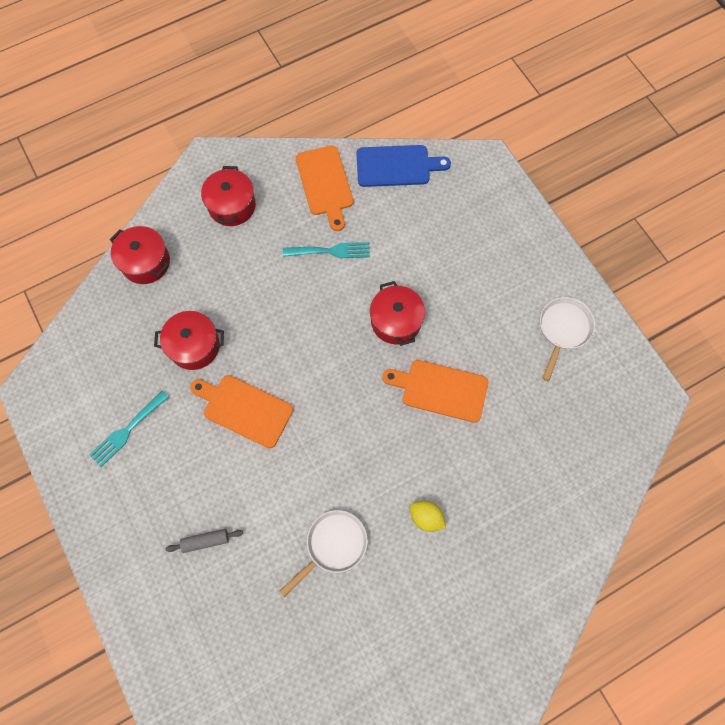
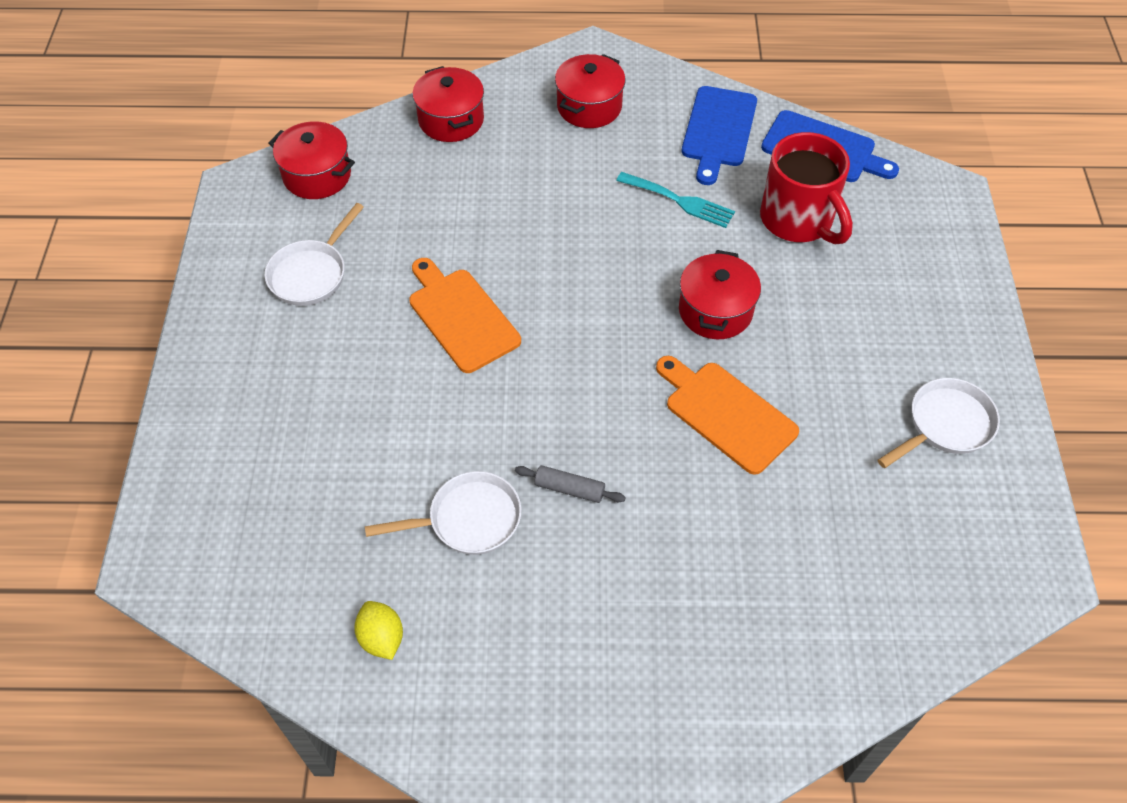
camera: 30 degrees right, 15 degrees down
(127, 430) = (311, 274): turquoise fork -> white pan
(194, 346) = (448, 225): red pot -> red pot (317, 175)
(205, 541) = (317, 432): grey rolling pin -> grey rolling pin (569, 488)
(325, 184) = (718, 130): orange cutting board -> blue cutting board
(410, 229) = (798, 220): none -> red mug
(426, 517) = (611, 551): yellow lemon -> yellow lemon (381, 638)

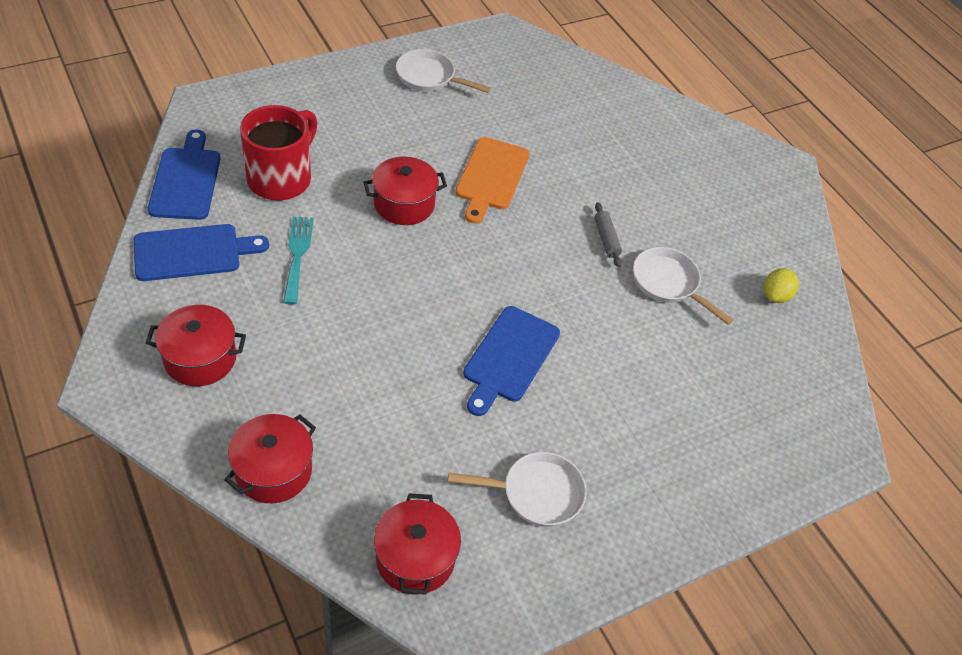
camera: 125 degrees left, 5 degrees down
(461, 317) = (509, 357): orange cutting board -> blue cutting board

